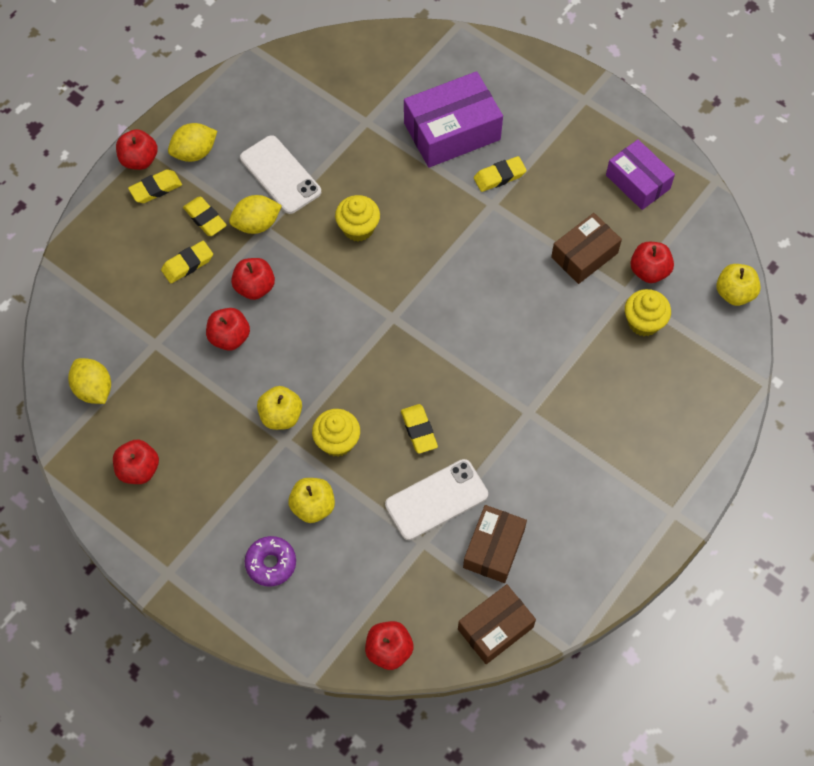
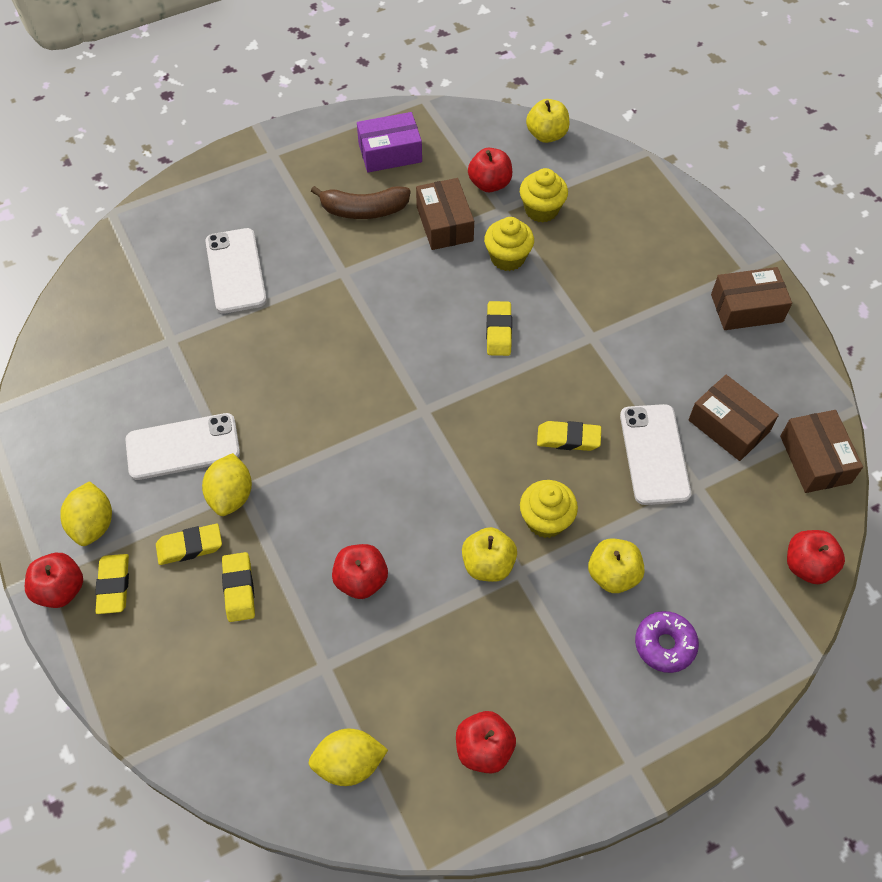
camera: 65 degrees left, 5 degrees down
(254, 287) = (311, 529): red apple -> none
(358, 228) = (298, 399): yellow cupcake -> yellow cupcake (507, 258)
(452, 131) = (236, 271): purple box -> white phone
(499, 176) = (315, 253): yellow eraser -> yellow eraser (498, 331)
(564, 190) = (364, 210): none -> brown banana
(628, 525) = (746, 308): none -> brown box

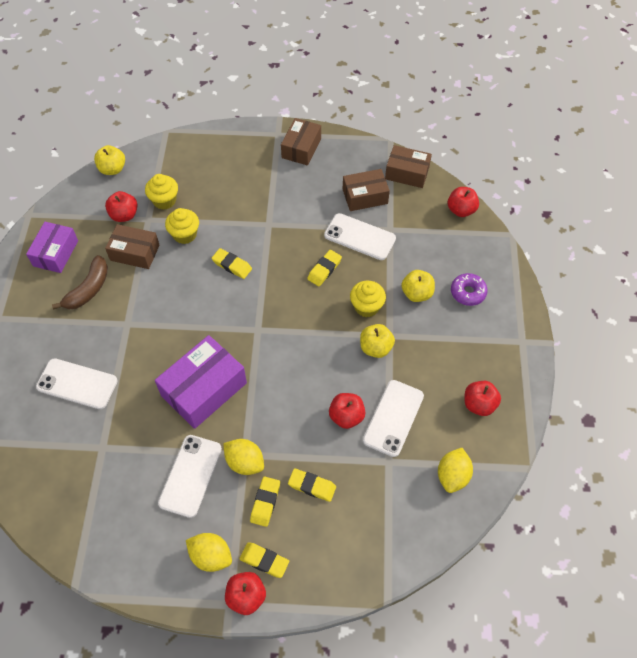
camera: 60 degrees left, 0 degrees up
(304, 398) = (204, 389): none -> purple box
(393, 640) = (393, 418): none -> white phone

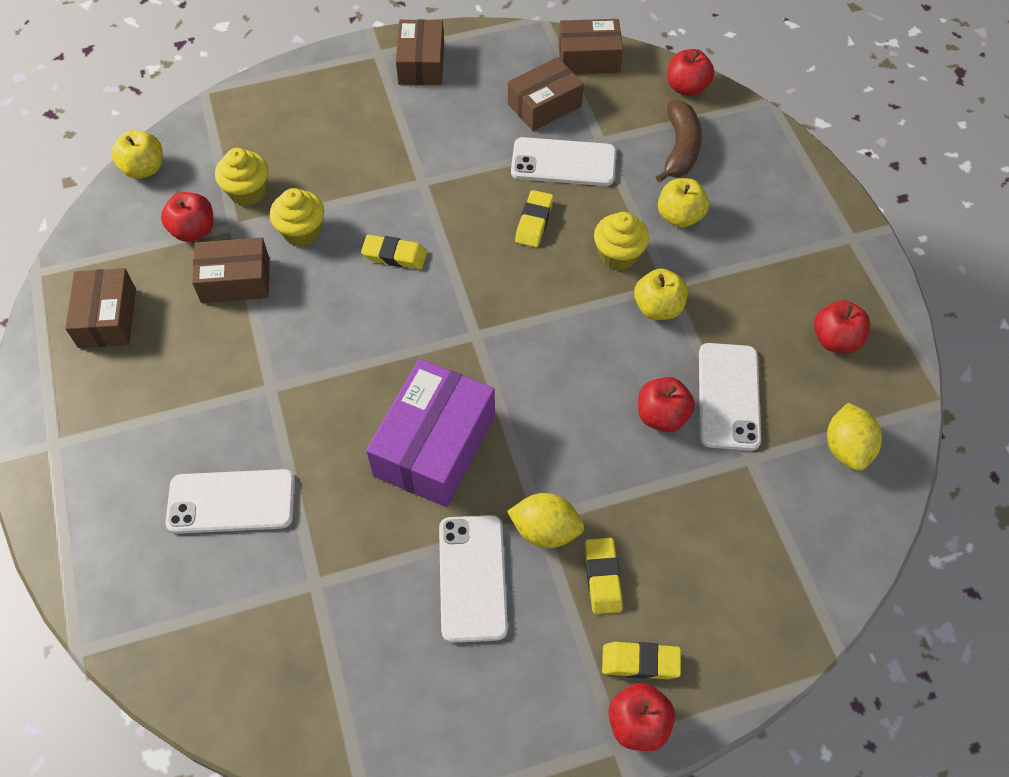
camera: 20 degrees left, 0 degrees up
(56, 253) = (107, 317): purple box -> brown box
(89, 289) = (186, 355): brown banana -> brown banana (680, 149)
(211, 556) = (558, 684): yellow lemon -> none
(312, 486) = (659, 530): yellow eraser -> none
(468, 292) = (748, 194): purple donut -> none

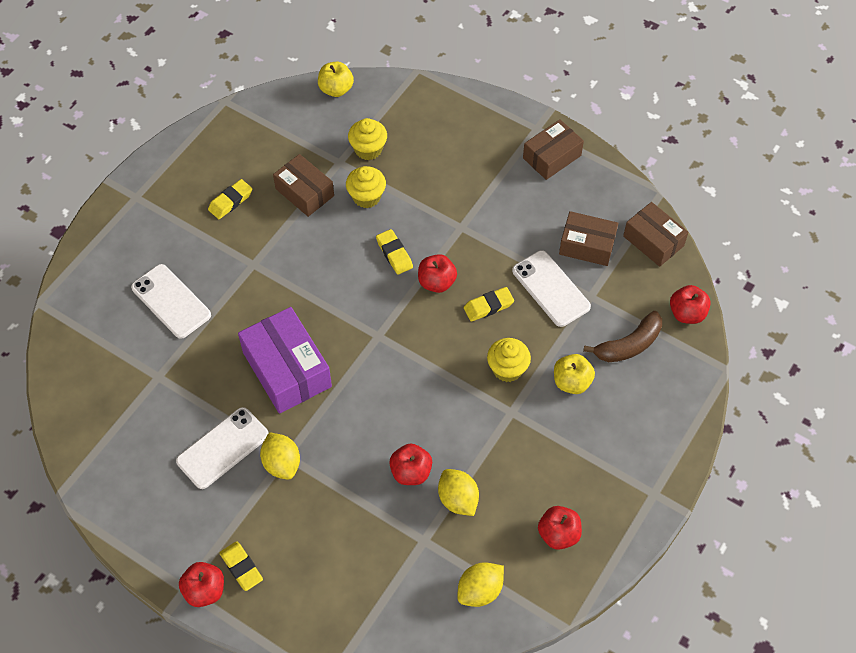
camera: 50 degrees right, 0 degrees up
(107, 317) = (227, 155): brown box -> none
(193, 230) = (318, 146): red apple -> red apple (436, 282)
(434, 445) = (287, 369): purple box -> purple box turned 75 degrees clockwise
(602, 577) = (277, 513): yellow eraser -> yellow eraser (230, 201)
(658, 308) = (488, 417): yellow apple -> none
(728, 396) = (458, 499): white phone -> yellow lemon

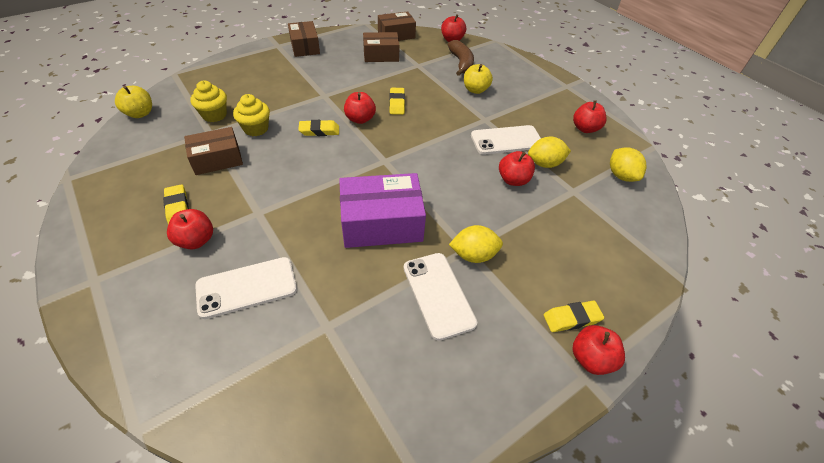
camera: 70 degrees left, 10 degrees down
(202, 238) = (196, 240): none -> red apple
(507, 369) = (451, 111): yellow cupcake -> none
(551, 288) = (402, 76): white phone -> white phone (506, 140)
(587, 245) = (381, 55): brown box -> brown box turned 45 degrees clockwise

